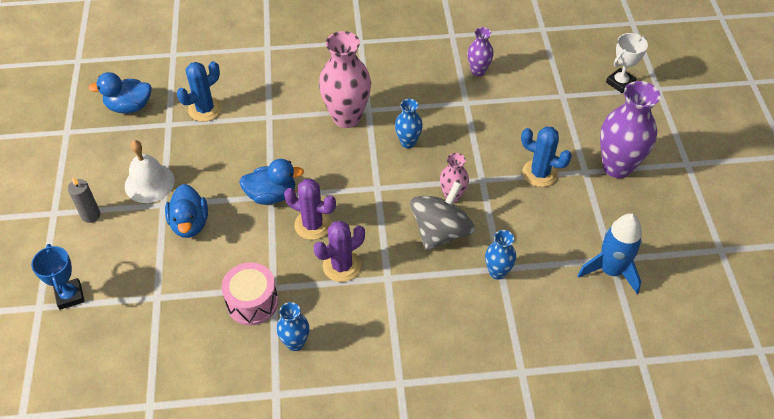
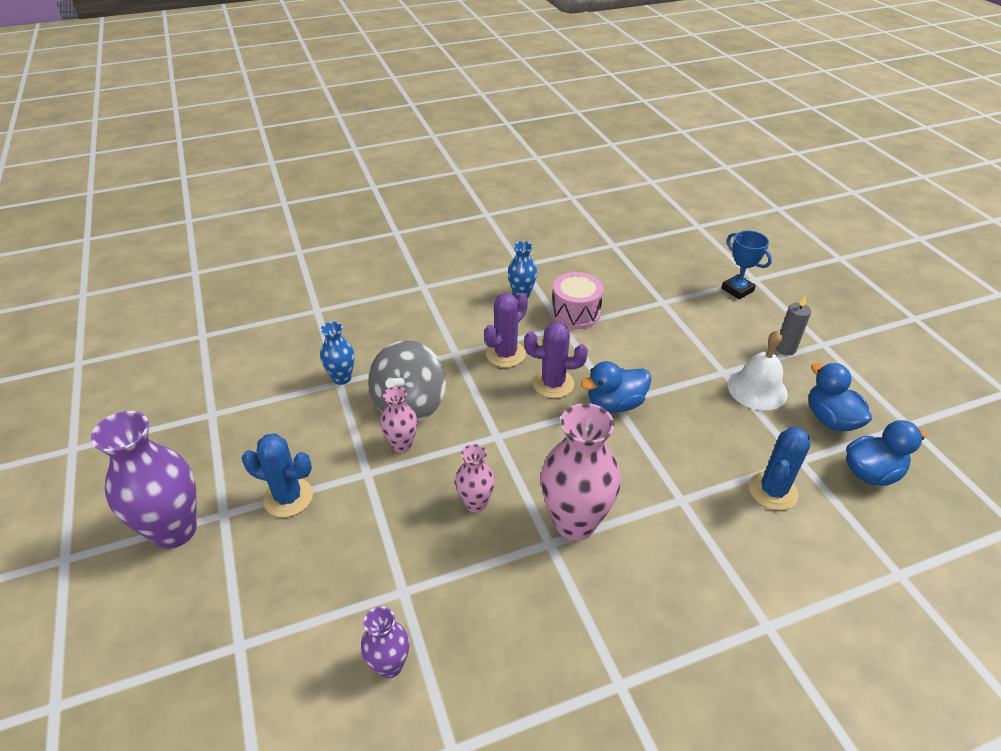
camera: 165 degrees right, 10 degrees down
(190, 224) = (681, 360): blue duck -> blue duck (830, 419)
(408, 142) = (476, 503): blue vase -> pink vase
(610, 270) = (215, 402): blue rocket -> none
(620, 83) = (124, 703): white trophy -> none

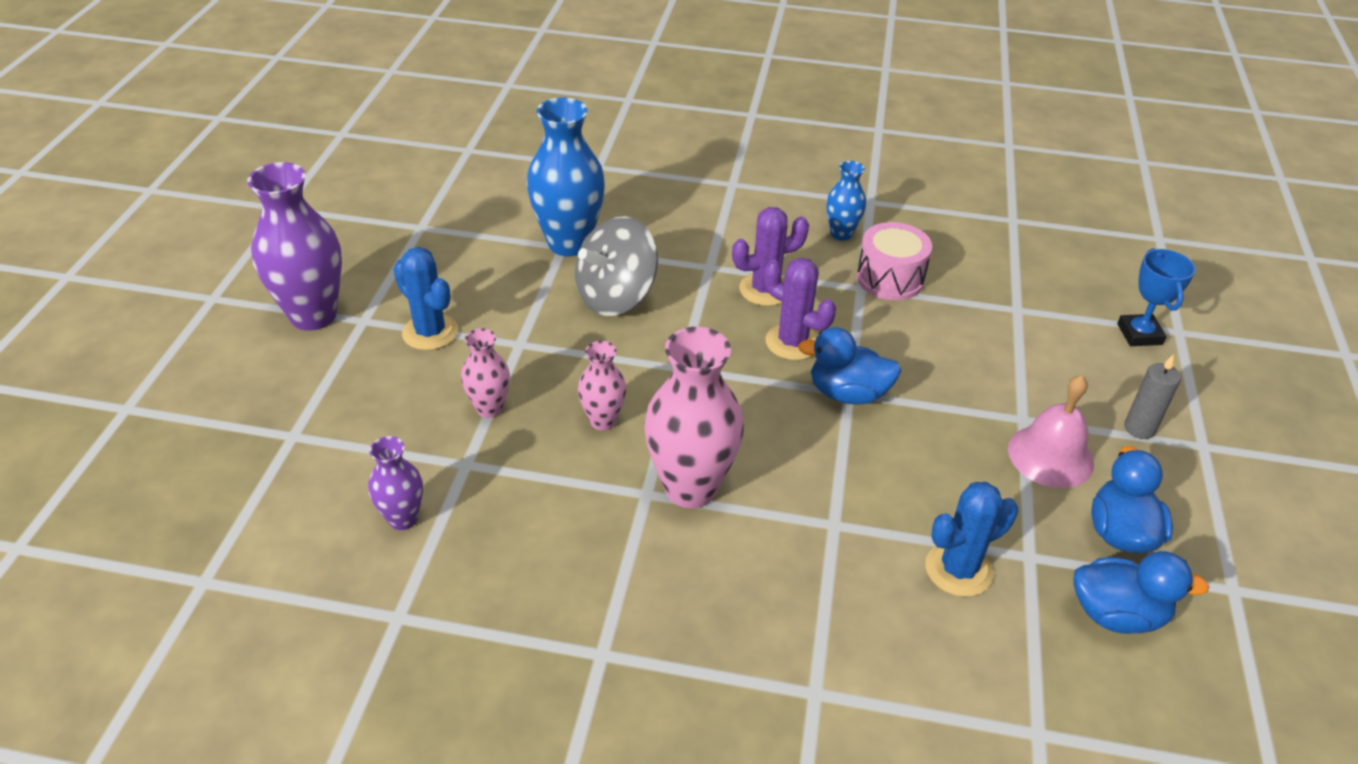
camera: 30 degrees right, 0 degrees up
(342, 378) = (569, 243): blue vase -> blue vase, size x1.88
(402, 445) = (576, 333): pink vase -> pink vase (489, 408)
(757, 389) = (1050, 456): white bell -> pink bell

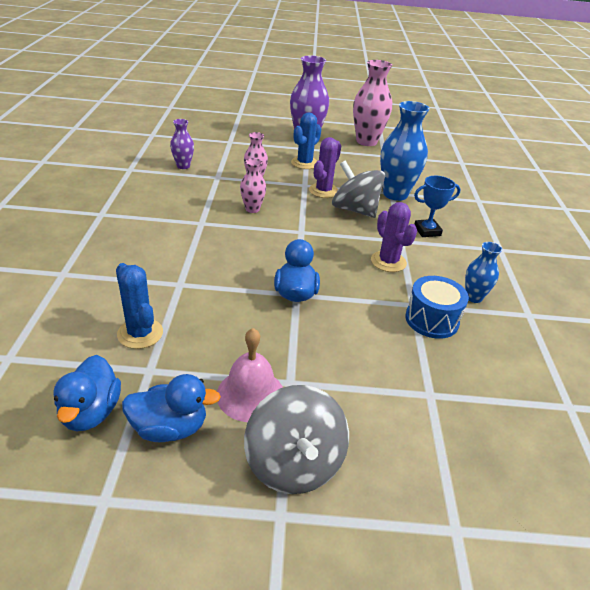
camera: 80 degrees right, 5 degrees down
(690, 488) = (206, 235): pink vase -> pink vase (366, 141)
(792, 342) = (339, 272): purple cactus -> purple cactus (323, 191)
(890, 278) = (431, 320): pink drum -> blue drum
(1139, 334) = (434, 488): blue trophy -> blue trophy (427, 231)
(1139, 428) = (294, 463): grey candle -> grey spinning top

